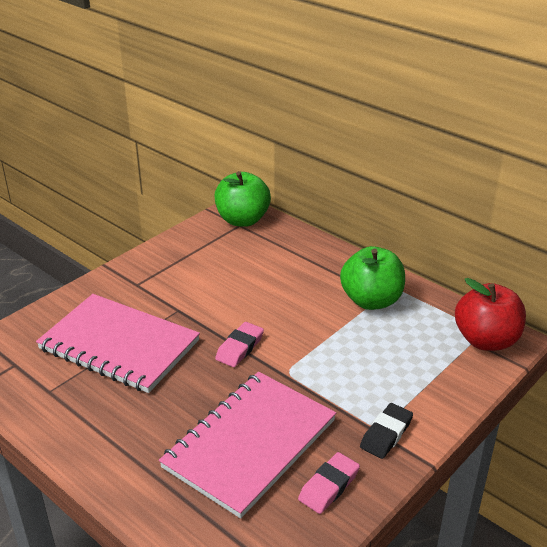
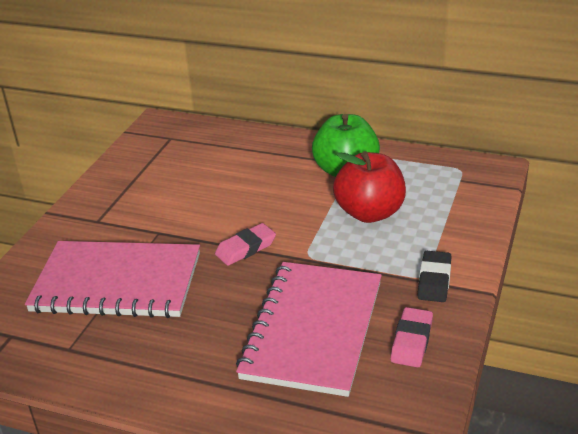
camera: 20 degrees left, 0 degrees up
(240, 348) = (246, 248): pink eraser -> pink eraser turned 45 degrees clockwise
(242, 220) = (170, 132): green apple -> none
(486, 340) = (470, 176): red apple -> red apple (370, 213)

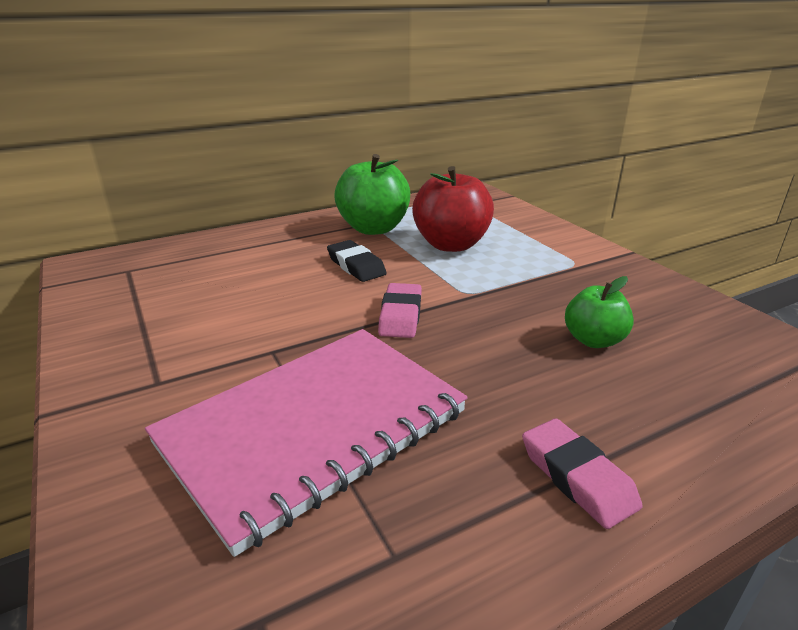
camera: 50 degrees left, 5 degrees down
(313, 329) = (593, 340): pink notebook -> green apple
(412, 341) = (667, 304): pink eraser -> pink eraser (577, 477)
(434, 280) = (588, 261): black eraser -> black eraser (356, 266)

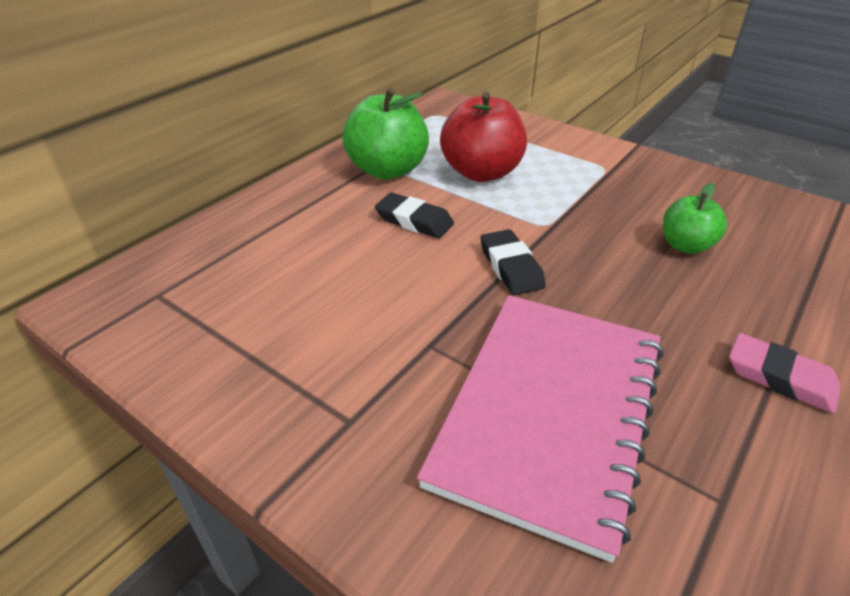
camera: 25 degrees left, 10 degrees up
(401, 315) = (511, 267): pink eraser -> black eraser

